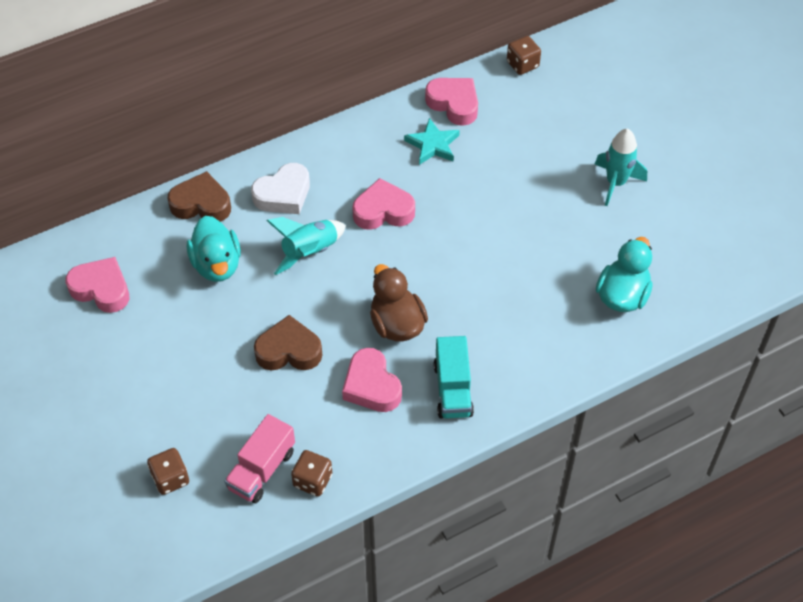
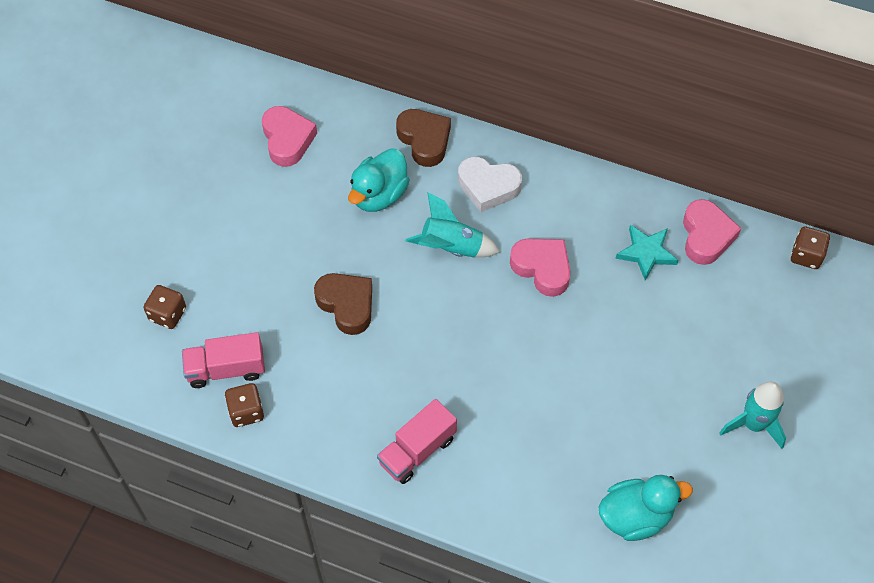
camera: 50 degrees right, 5 degrees up
(371, 386) = (367, 388): pink heart -> none
(397, 324) = (441, 362): brown duck -> none
(453, 389) = (417, 450): turquoise truck -> pink truck

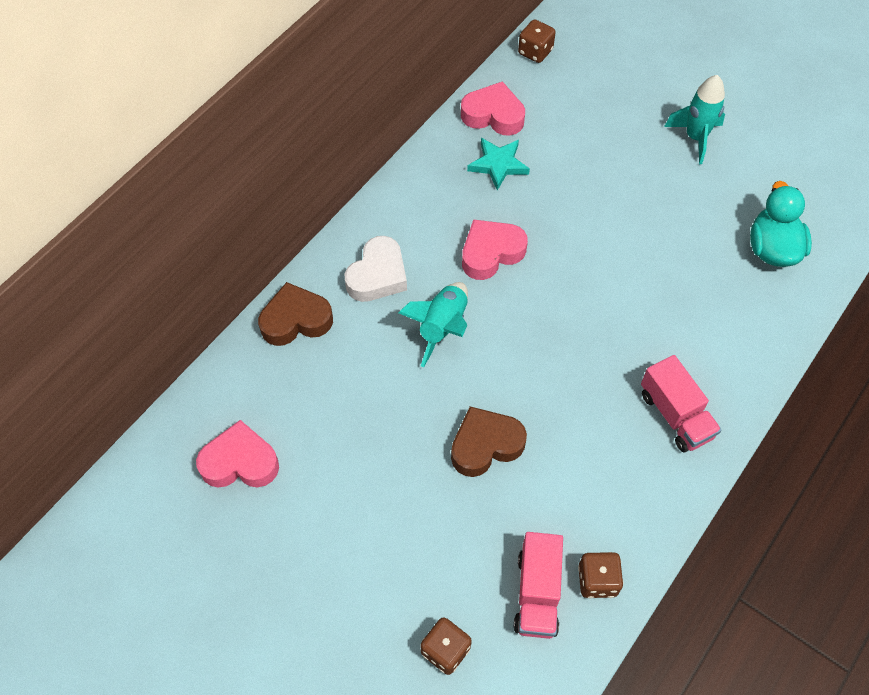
camera: 75 degrees left, 0 degrees up
(379, 195) = (352, 381): turquoise duck -> none

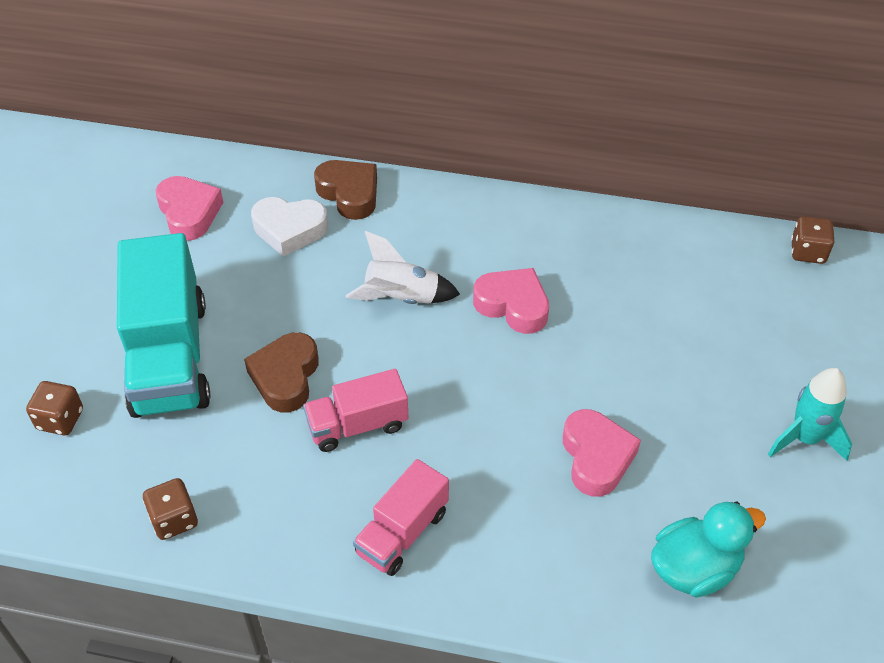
camera: 65 degrees right, 10 degrees down
(378, 275) = (432, 230): white heart -> white heart (289, 230)
(416, 533) = (169, 357): none -> turquoise truck
(442, 327) = (401, 298): turquoise rocket -> white rocket
(485, 445) = (285, 377): brown heart -> brown heart turned 120 degrees counterclockwise
(493, 115) = (691, 247): pink heart -> pink heart (596, 457)
(498, 164) = (629, 273): turquoise star -> none
(537, 593) = (142, 472): pink truck -> pink truck (357, 425)

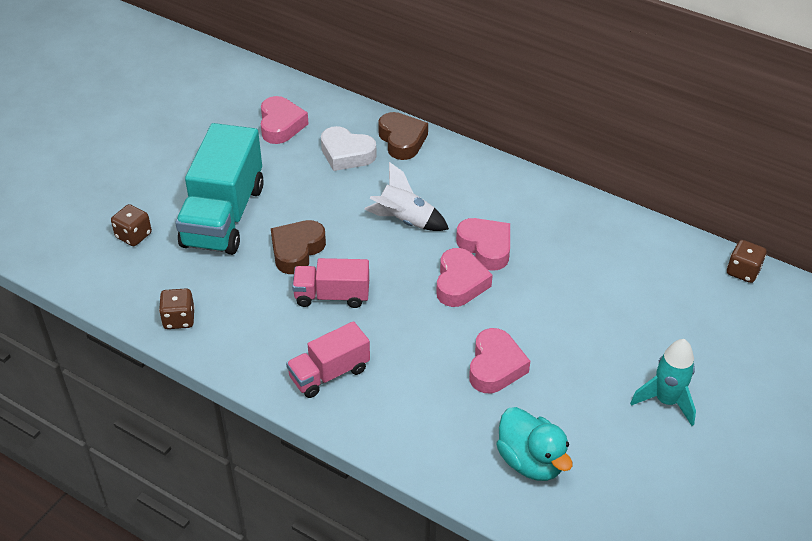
camera: 20 degrees right, 5 degrees down
(504, 360) = (460, 283): none -> pink heart
(694, 568) = (530, 461): turquoise duck -> turquoise duck turned 60 degrees clockwise

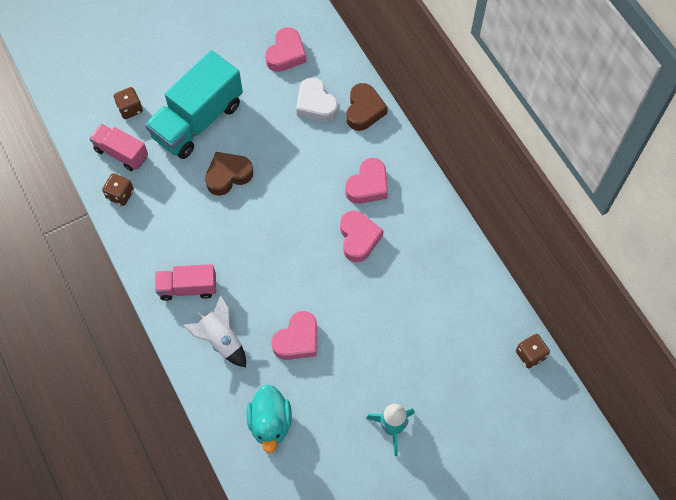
camera: 30 degrees right, 20 degrees up
(332, 296) = (228, 226): pink truck -> pink truck (121, 153)
(405, 221) = (317, 186): white rocket -> white rocket (221, 340)
(460, 283) = (320, 259): pink heart -> pink heart (368, 185)

